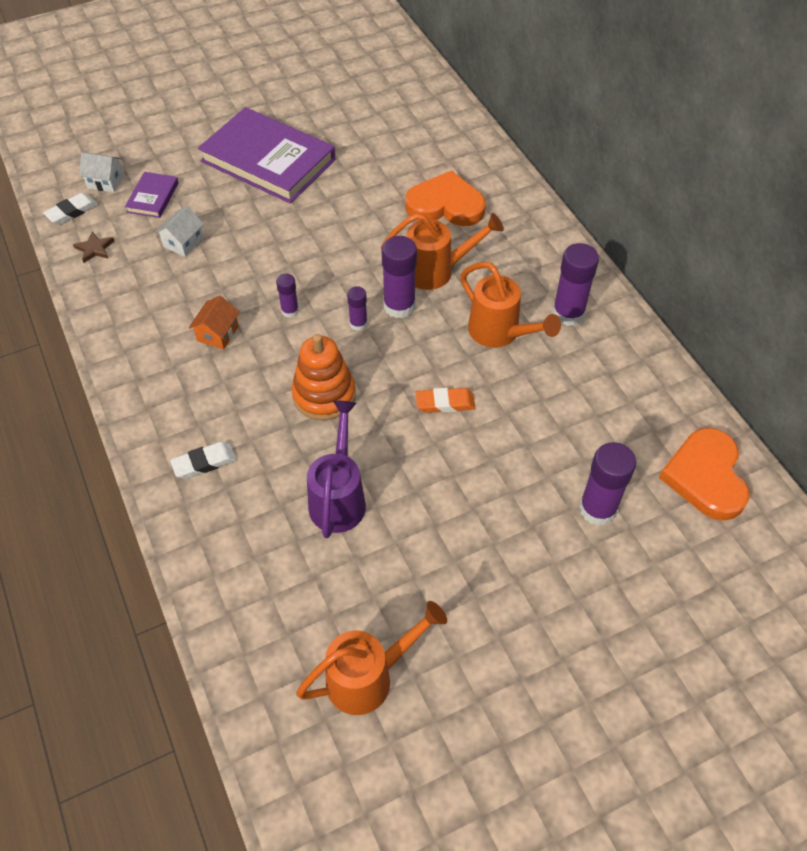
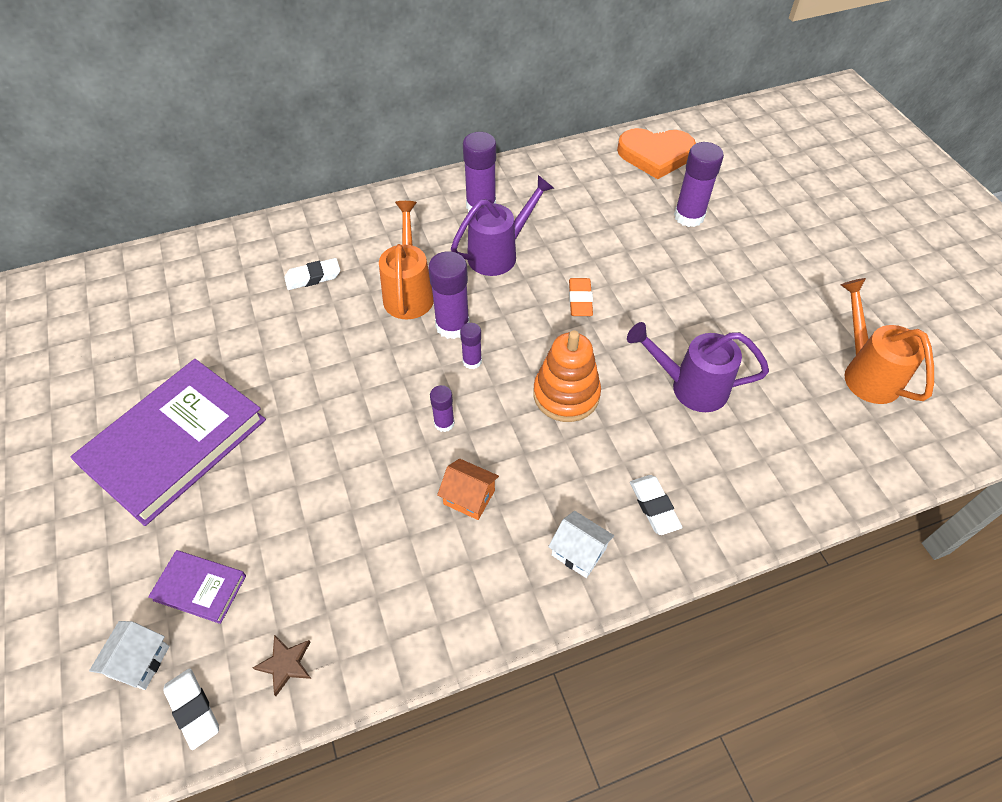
camera: 85 degrees left, 0 degrees up
(183, 242) = (303, 542): white house -> white house (579, 552)
(445, 205) = (313, 277): orange heart -> white eraser
(499, 333) = (499, 254): orange watering can -> purple watering can

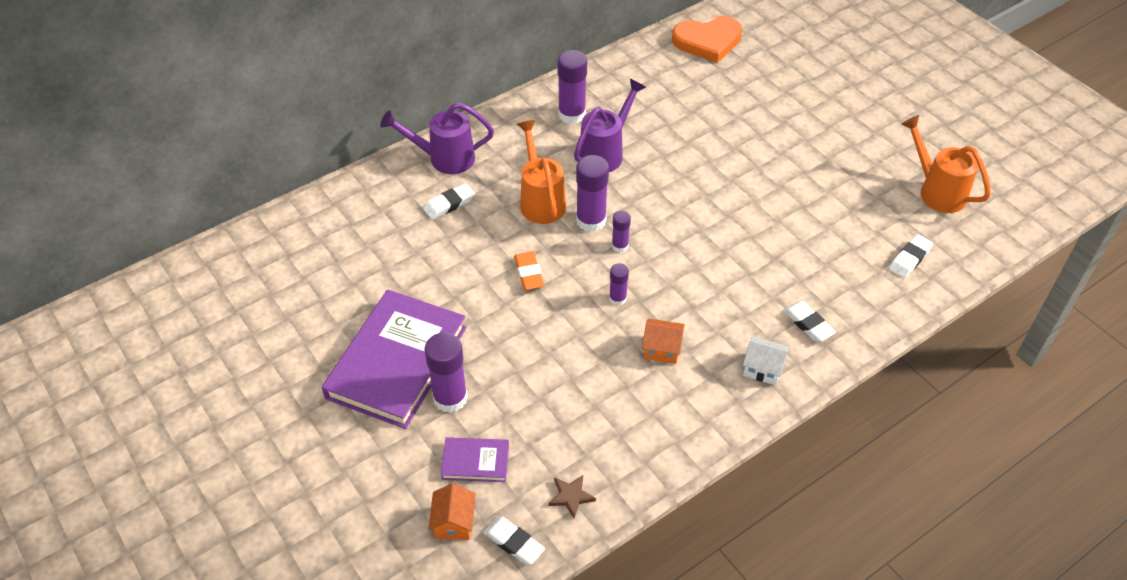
camera: 15 degrees left, 5 degrees down
(139, 661) = (454, 522): white house -> orange house
(566, 395) = (708, 256): orange stacking toy -> none
(580, 300) = (690, 178): orange eraser -> orange eraser (529, 273)
(689, 216) = (755, 90): purple glue stick -> purple glue stick (450, 398)
(690, 387) = (805, 229): purple watering can -> purple watering can (444, 158)
(807, 451) = (909, 259): none -> white eraser

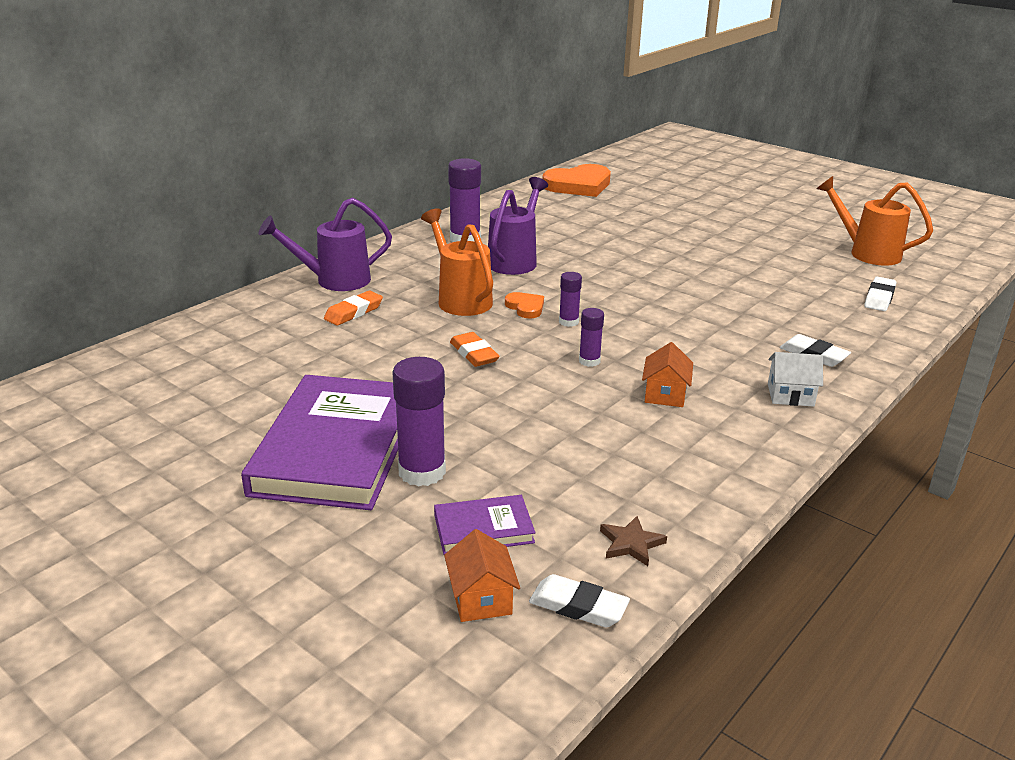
camera: 15 degrees left, 20 degrees down
(449, 204) = (353, 312): white eraser -> orange eraser
(591, 220) = (525, 307): purple glue stick -> orange heart
(662, 349) = (665, 394): orange house -> orange house turned 75 degrees counterclockwise

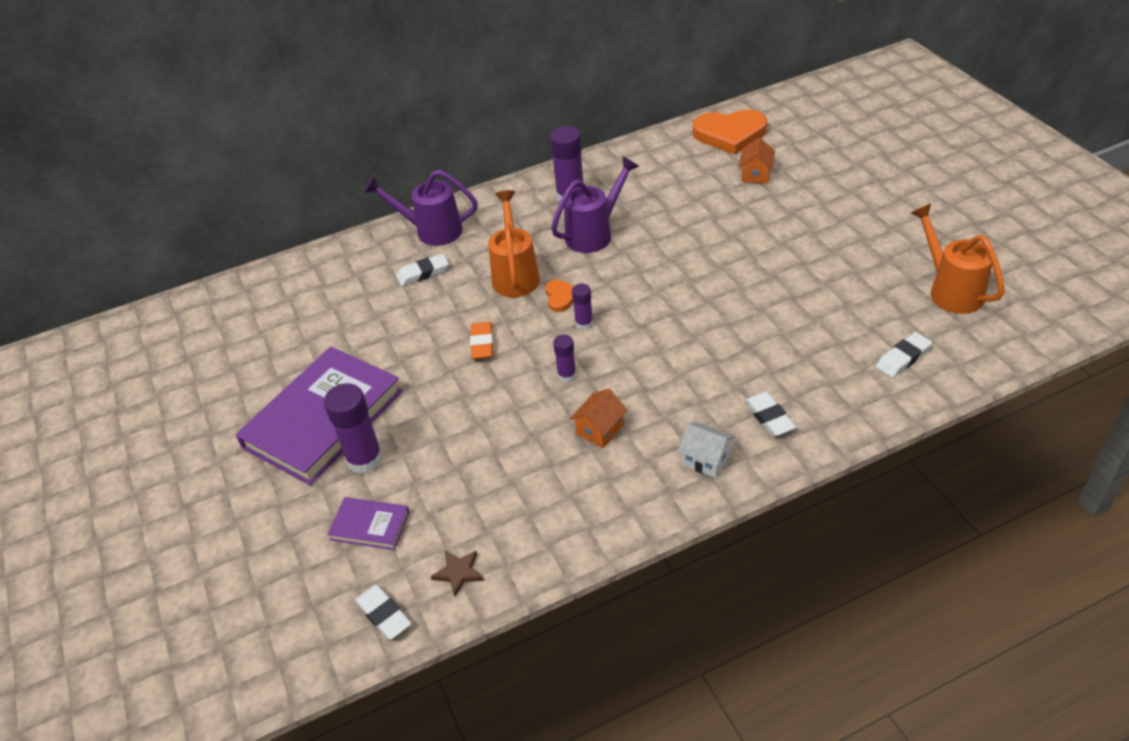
camera: 30 degrees right, 15 degrees up
(353, 312) = (423, 273): orange eraser -> white eraser
(481, 598) = (328, 586): orange house -> orange house (756, 174)

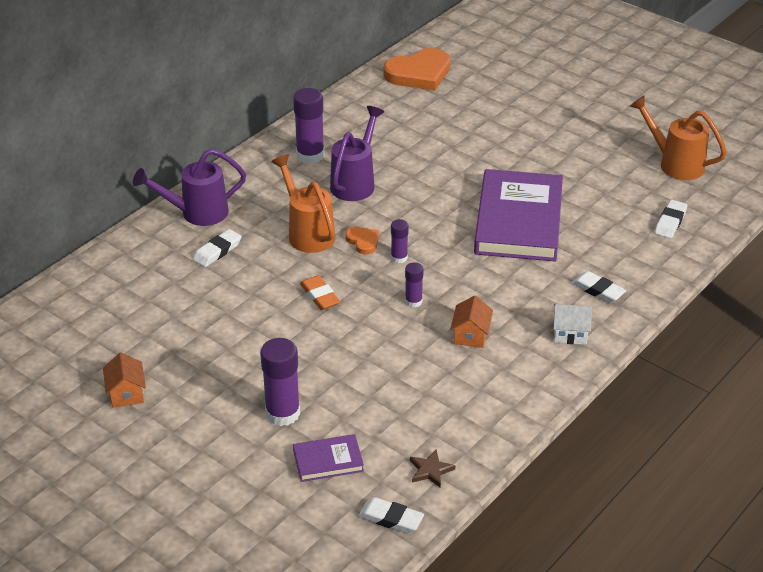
camera: 30 degrees left, 5 degrees down
(323, 419) = (218, 394): purple book -> purple book (519, 221)
(756, 174) = (464, 104): orange house -> orange house (126, 393)

